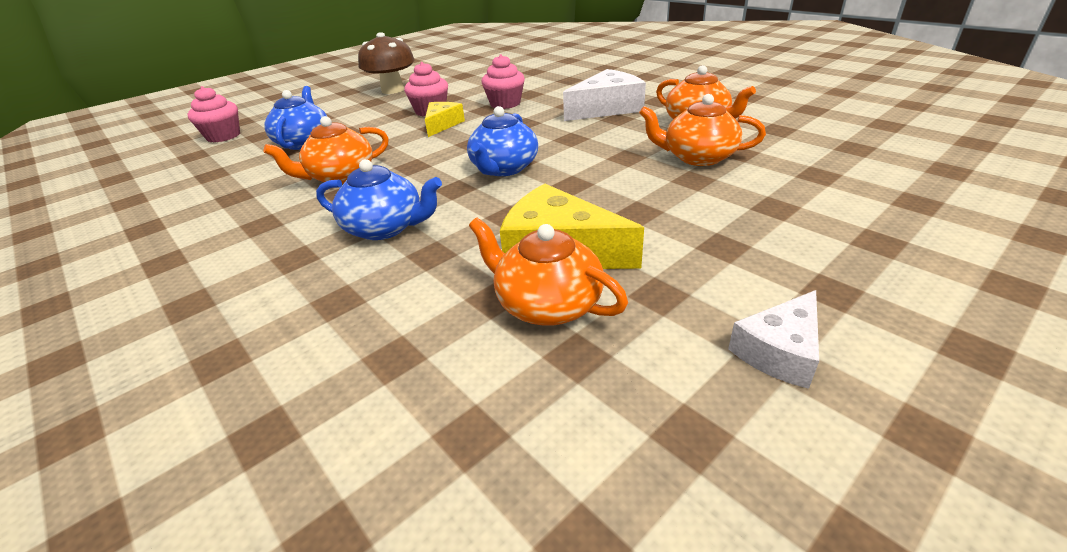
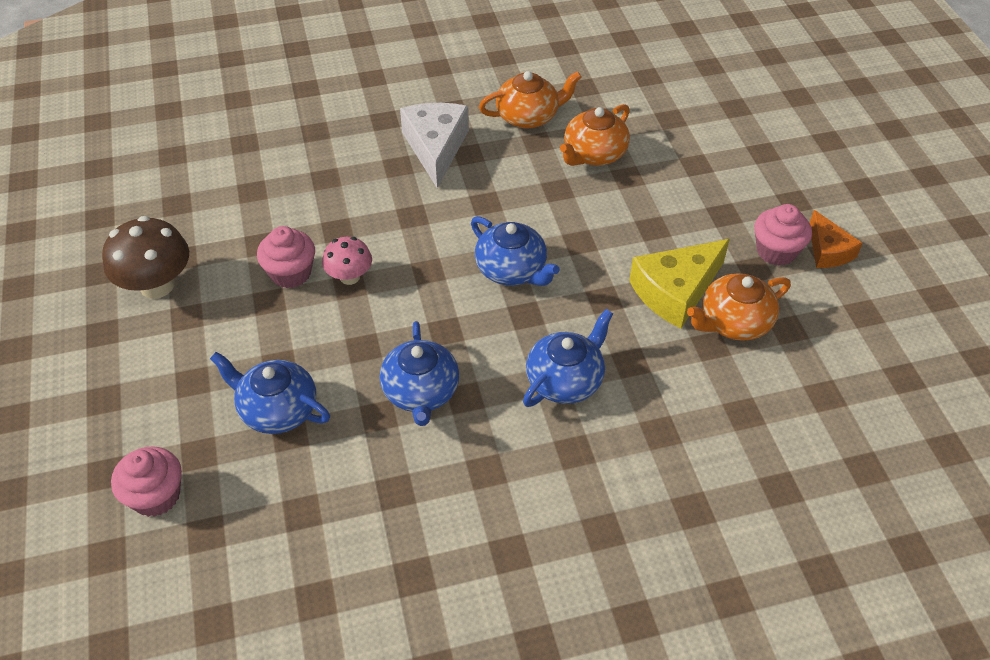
camera: 65 degrees left, 15 degrees up
(340, 176) = (421, 392): orange teapot -> blue teapot
(442, 125) = (349, 277): yellow cheese -> pink mushroom
(505, 104) = (337, 207): pink cupcake -> pink cupcake (776, 251)
(779, 351) = (828, 250): white cheese -> orange cheese

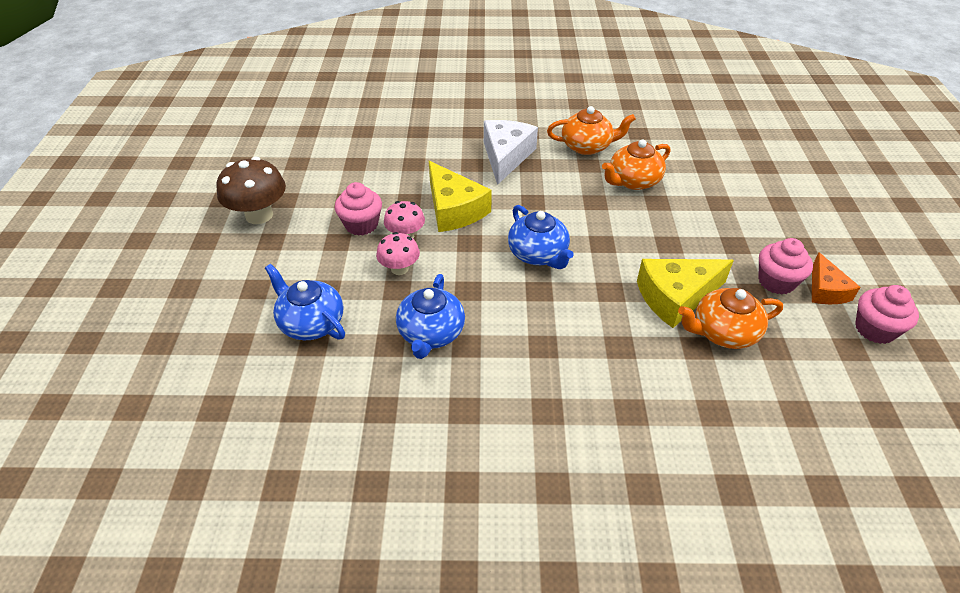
camera: 15 degrees right, 5 degrees down
(156, 496) = (190, 368): pink cupcake -> pink cupcake (875, 329)
(357, 320) = (399, 268): none -> pink mushroom
(396, 231) = (454, 209): none -> yellow cheese
(565, 380) = (557, 349): blue teapot -> none

